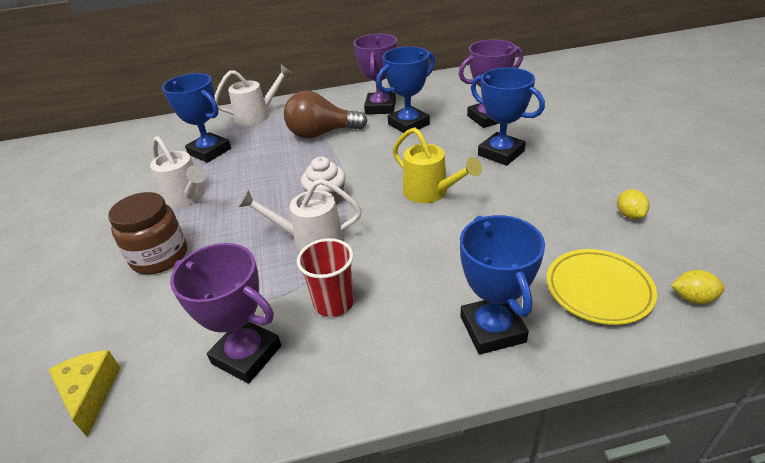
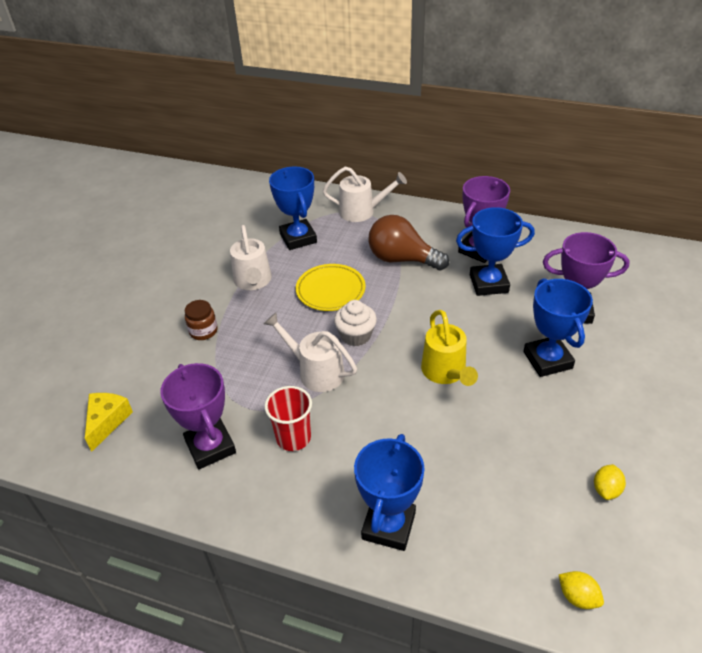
camera: 30 degrees right, 5 degrees up
(160, 257) = (203, 331): brown jar -> brown jar, size x0.60
(598, 290) = (503, 542): yellow plate -> yellow plate (330, 290)

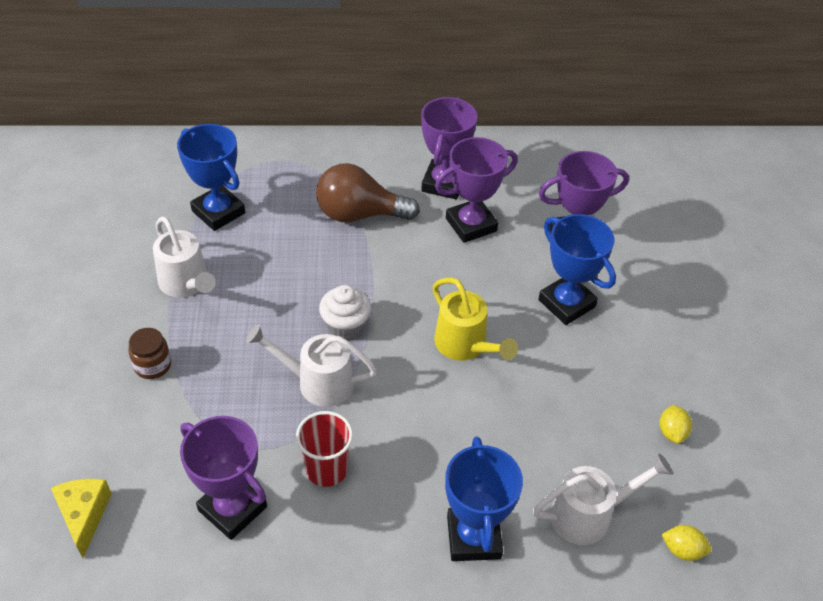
camera: 25 degrees left, 5 degrees up
(330, 290) = (290, 274): yellow plate -> none
(362, 211) = (285, 159): white watering can -> white watering can (589, 514)
(488, 284) = (471, 225): blue trophy -> purple trophy

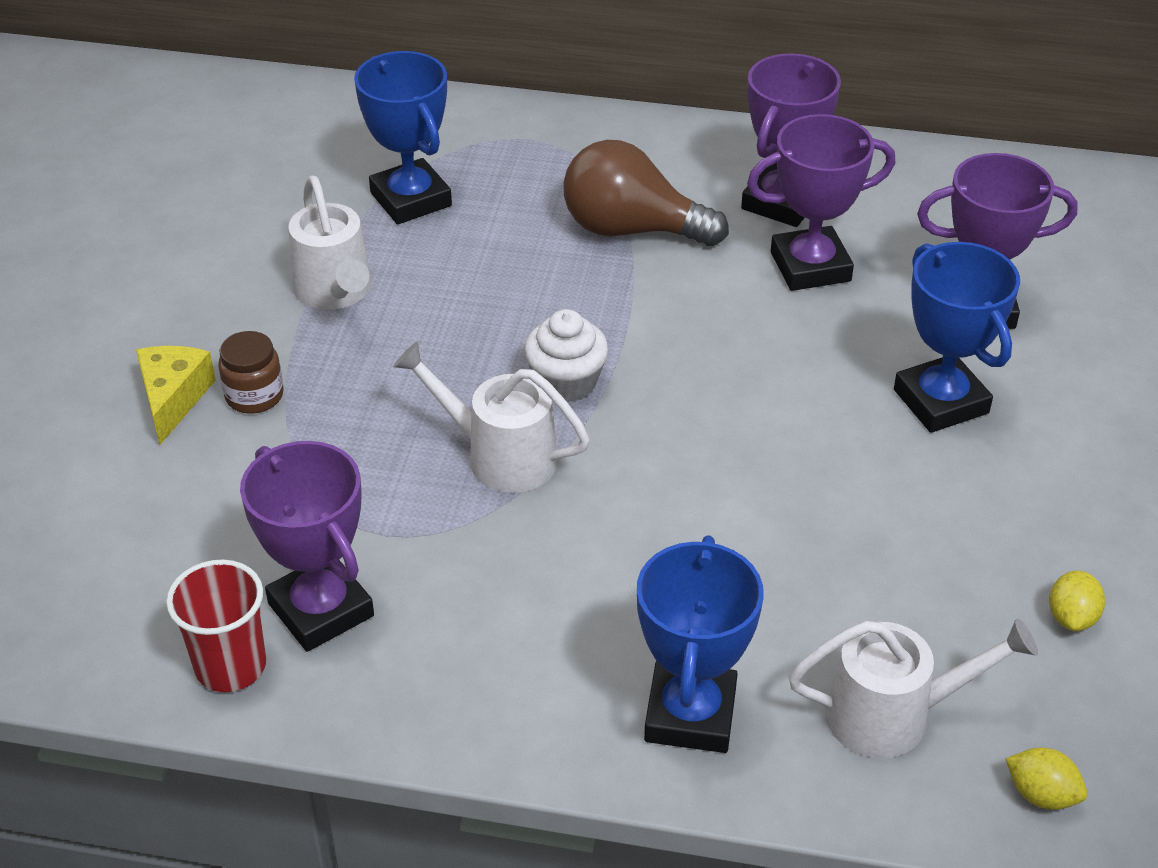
camera: 15 degrees right, 5 degrees down
(84, 515) = (98, 582): yellow cheese -> yellow cheese (173, 398)
(326, 469) = (481, 579): red cup -> red cup (230, 666)
(466, 346) = (753, 439): yellow watering can -> none

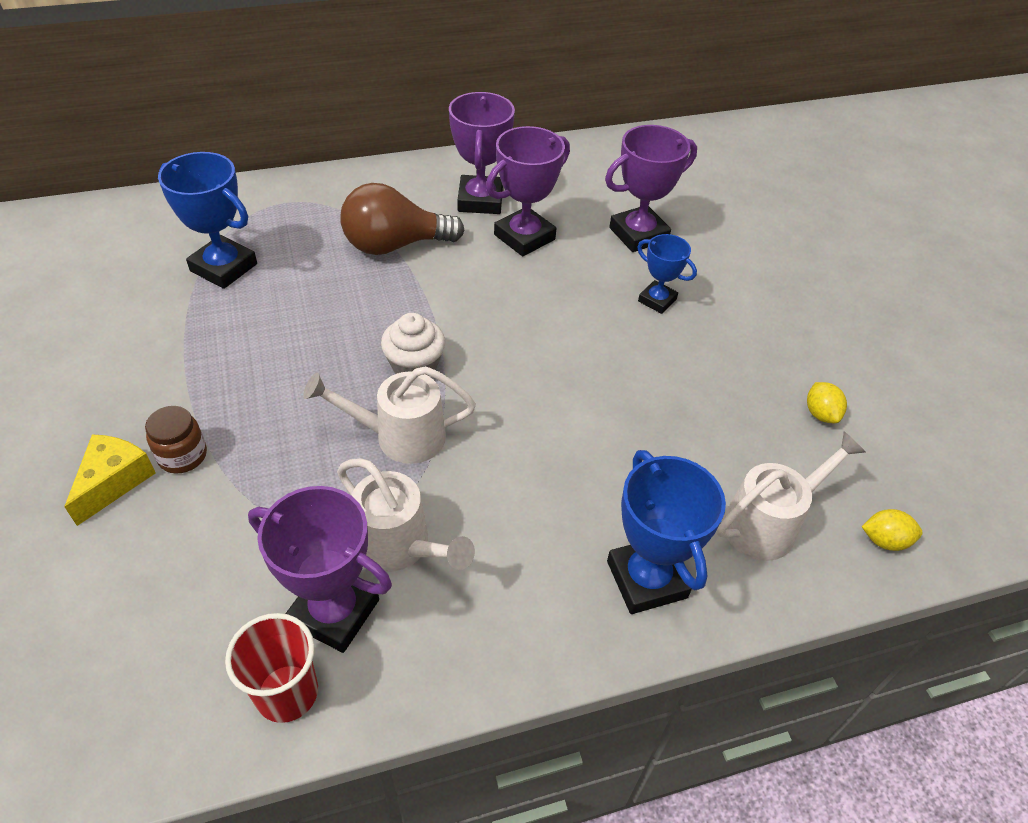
camera: 30 degrees left, 5 degrees up
(173, 398) = (114, 481): yellow cheese -> yellow cheese turned 45 degrees clockwise
(336, 292) = (204, 353): white watering can -> white watering can (400, 547)
(940, 401) = (657, 300): blue trophy -> blue trophy, size x0.60

